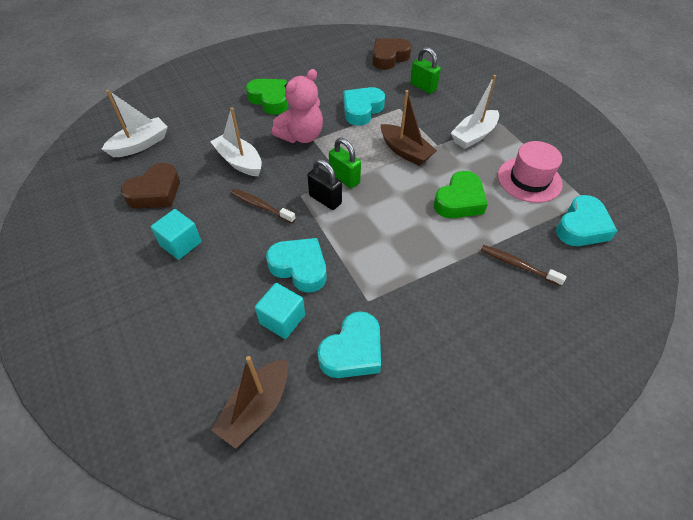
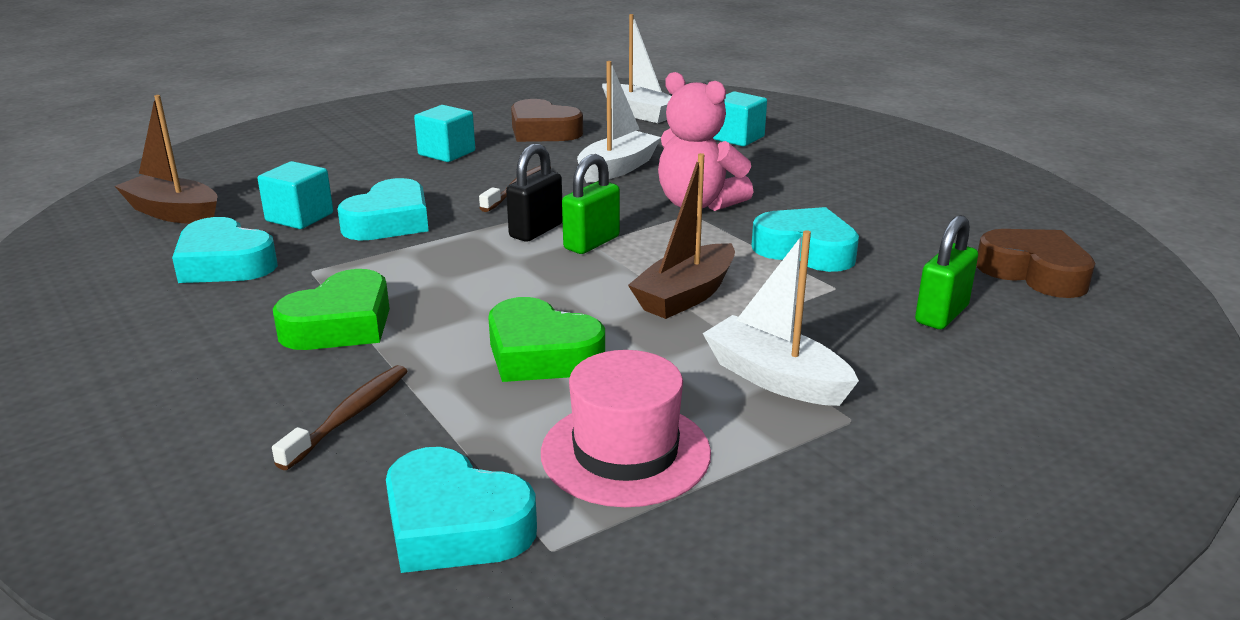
camera: 85 degrees right, 25 degrees down
(206, 109) = (737, 138): none -> turquoise cube
(270, 100) = (790, 175): green heart -> green heart (340, 324)

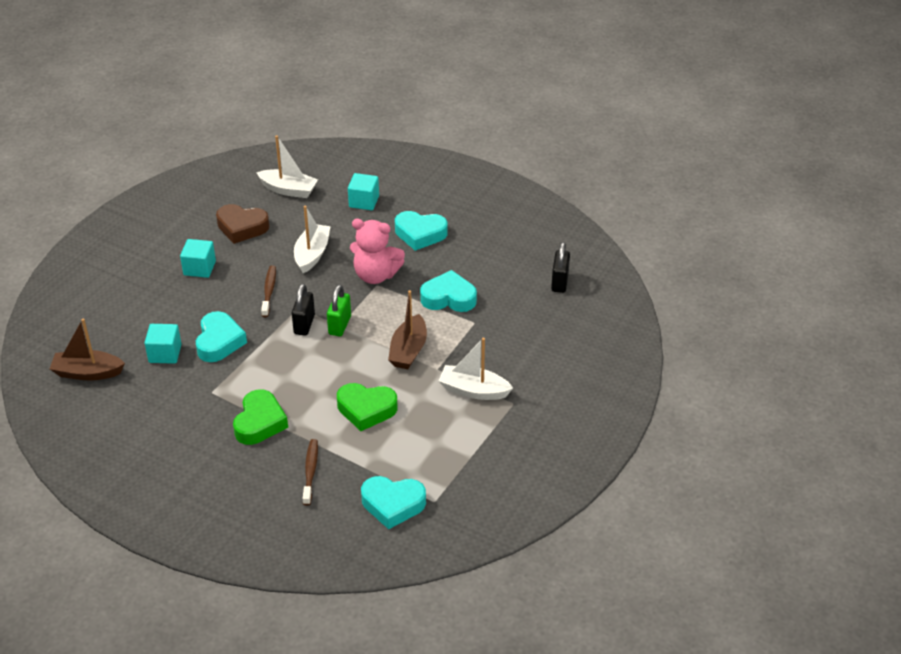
camera: 25 degrees left, 15 degrees up
(224, 263) = (160, 402): turquoise heart -> turquoise heart (420, 234)
(625, 453) = (435, 450): pink hat -> none
(941, 314) = (527, 326): green padlock -> none
(1034, 272) = (559, 282): brown heart -> black padlock

